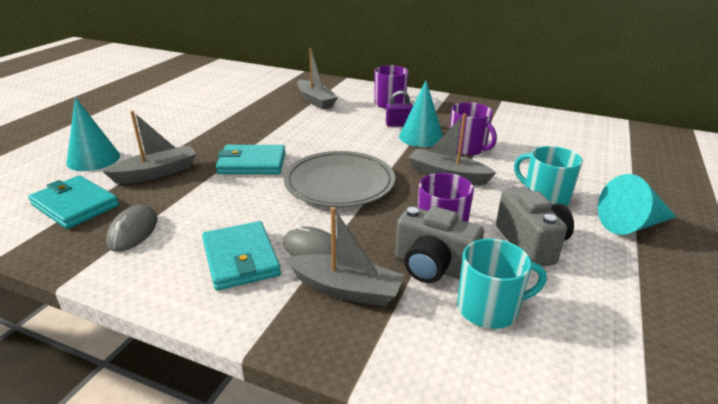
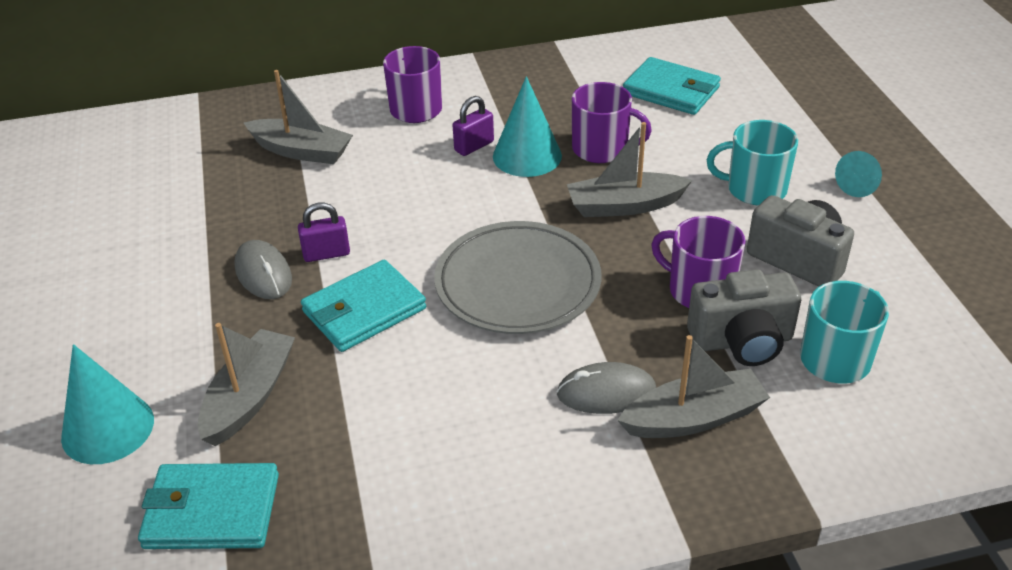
camera: 35 degrees left, 10 degrees up
(133, 231) = (358, 496): grey mouse -> grey mouse (263, 273)
(241, 259) = (541, 450): turquoise wallet -> turquoise wallet (671, 90)
(269, 137) = (326, 254): none -> purple padlock
(632, 224) = (860, 184): turquoise cone -> turquoise cone, size x0.63

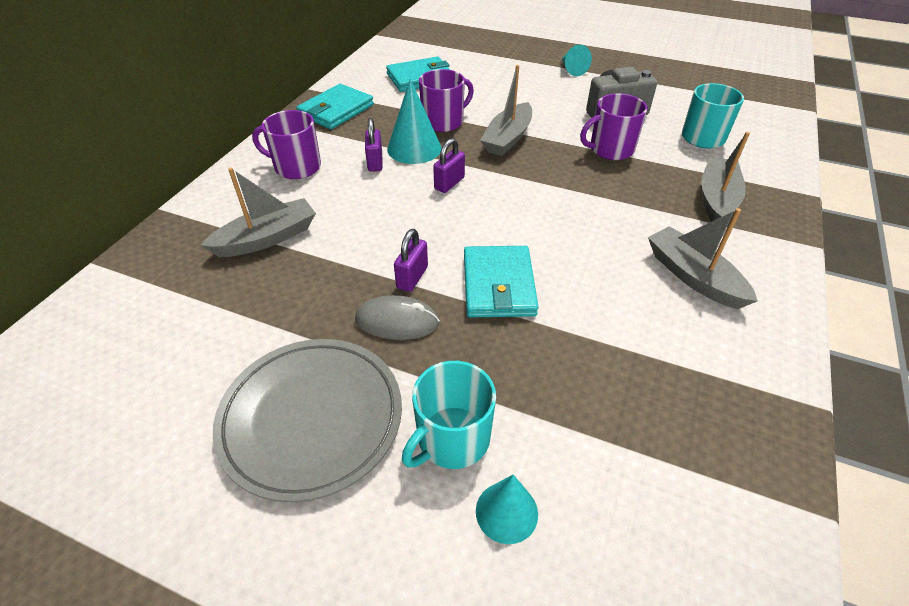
camera: 55 degrees left, 5 degrees up
(108, 428) = (506, 512): turquoise cone -> turquoise cone, size x0.63
(211, 511) = (666, 470): turquoise wallet -> turquoise wallet (336, 110)
(249, 397) = (543, 390): grey boat -> grey boat (693, 276)
(491, 207) = (449, 183): none -> purple padlock
(518, 283) = (539, 207): grey plate -> grey plate (311, 418)
(606, 393) = (672, 219): grey mouse -> none
(742, 341) = (665, 156): grey camera -> none
(754, 189) = (542, 96): turquoise mug -> turquoise mug (452, 439)

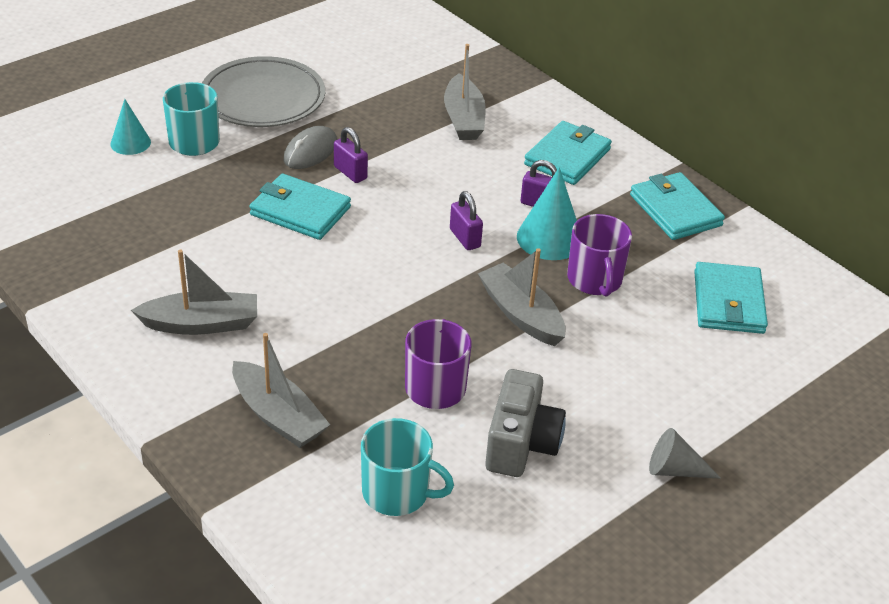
camera: 115 degrees right, 5 degrees down
(296, 167) = (567, 157): purple mug -> turquoise wallet
(572, 69) = (674, 470): turquoise cone -> grey cone

